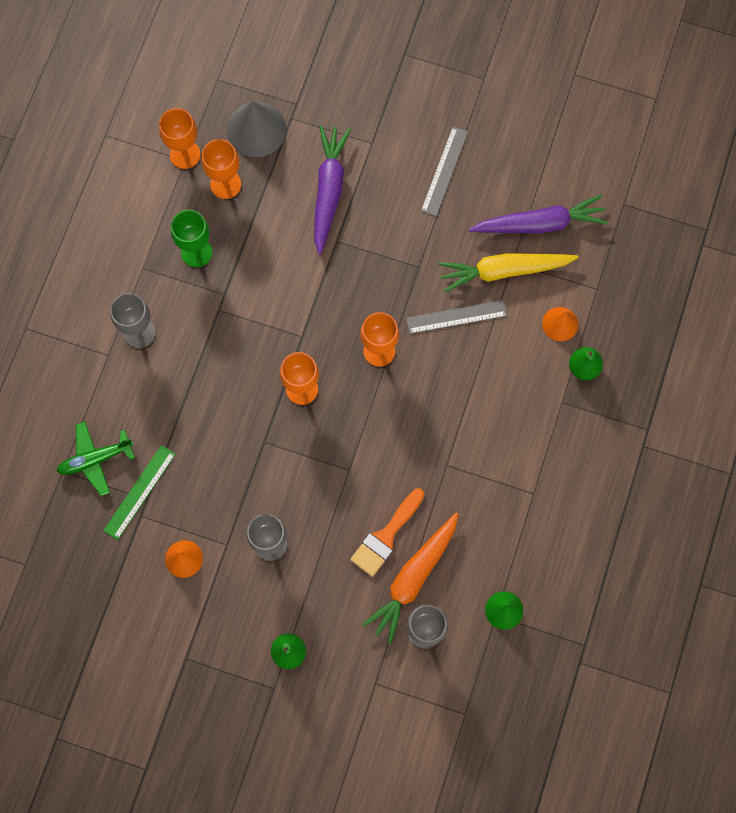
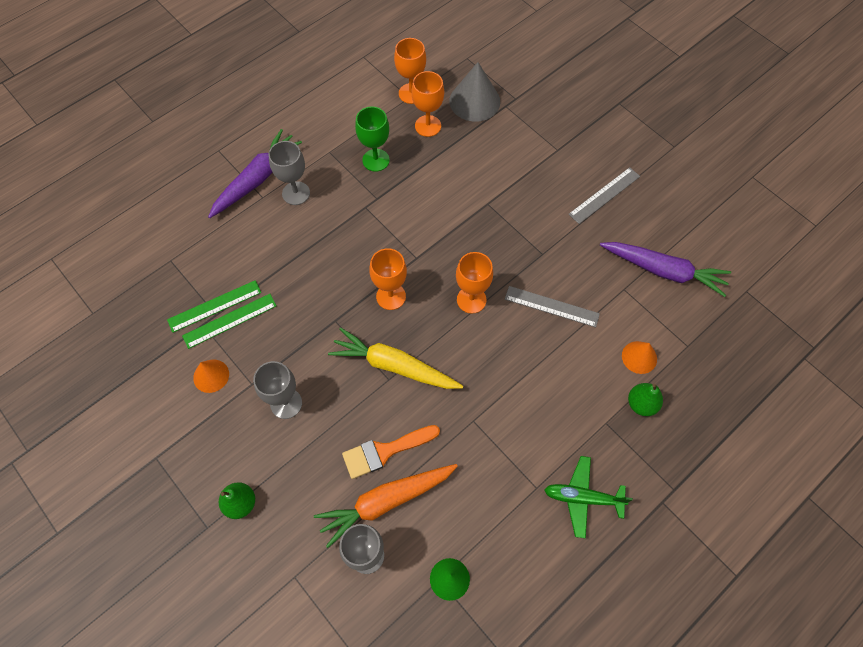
camera: 30 degrees right, 10 degrees down
(95, 459) = (200, 264): green plane -> green plane (583, 498)
(164, 498) = (230, 320): none -> green ruler
(329, 190) = (503, 166): purple carrot -> purple carrot (257, 179)
(503, 271) = (612, 291): yellow carrot -> yellow carrot (394, 366)

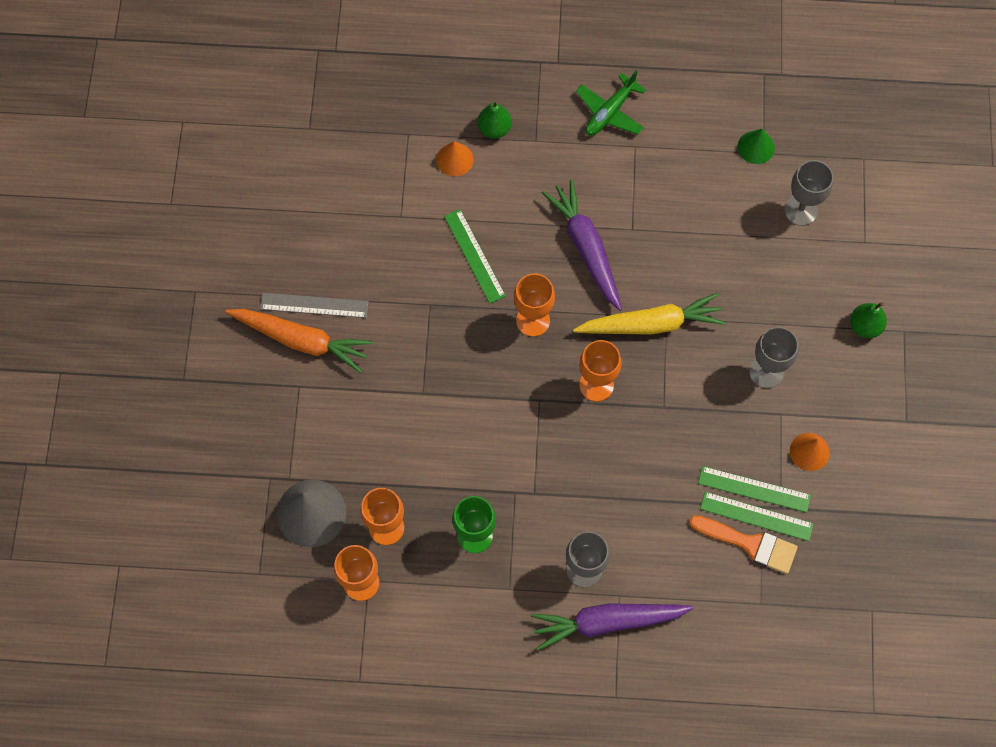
camera: 135 degrees left, 5 degrees up
(385, 451) = (721, 267): orange brush -> orange brush (750, 544)
(385, 501) = (754, 232): orange carrot -> orange carrot (301, 341)
(394, 366) = (651, 324): yellow carrot -> yellow carrot turned 75 degrees counterclockwise
(551, 306) = (474, 256): grey ruler -> green ruler
(583, 498) = (610, 112): green plane -> green plane turned 75 degrees clockwise
(663, 271) = (351, 200): purple carrot -> purple carrot (586, 248)

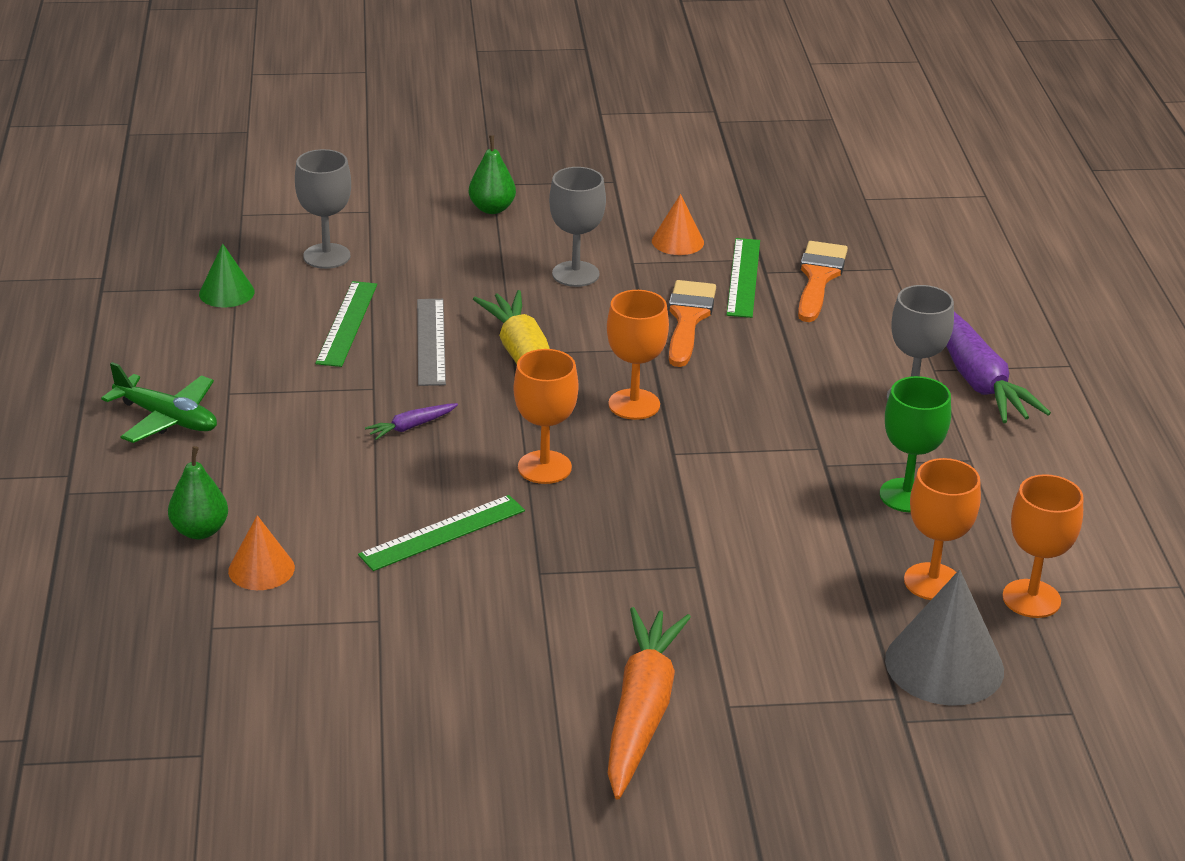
camera: 100 degrees left, 35 degrees down
(314, 305) = (570, 704): grey ruler -> grey ruler (430, 341)
(586, 248) = (411, 426): purple carrot -> purple carrot, size x0.43
(700, 439) = (688, 319): none -> orange brush
(756, 516) = (779, 274): green ruler -> green ruler (347, 323)

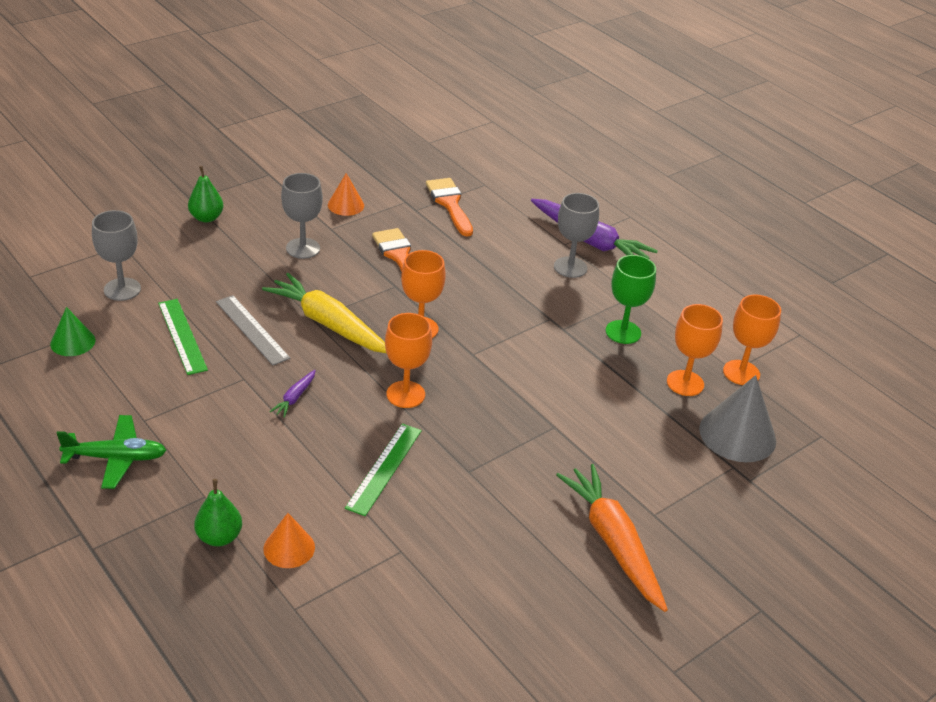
camera: 35 degrees left, 5 degrees up
(743, 277) = (407, 217): green ruler -> none

